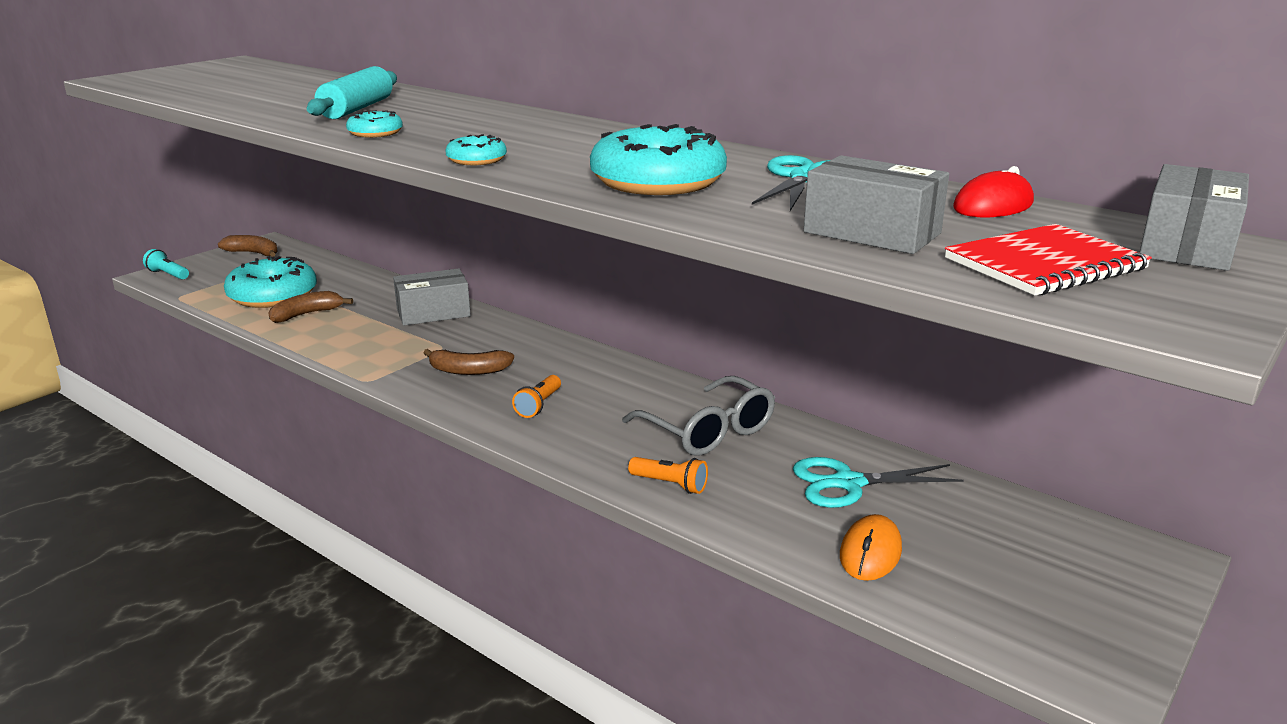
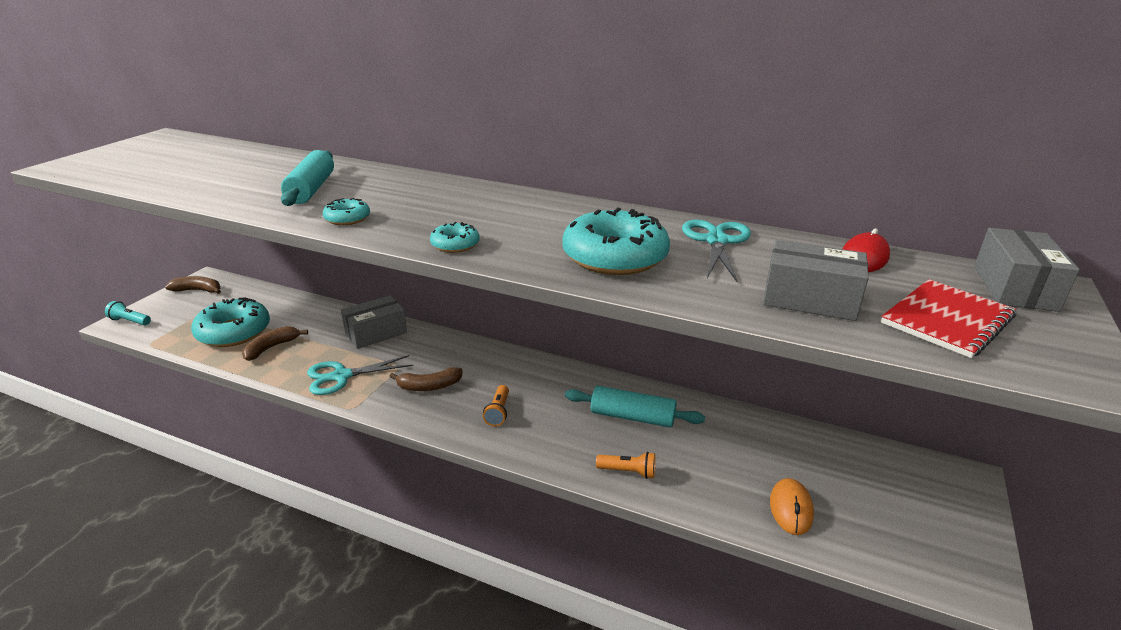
camera: 15 degrees left, 5 degrees up
(708, 431) = (632, 417): grey glasses -> turquoise rolling pin
(848, 483) = (747, 448): turquoise scissors -> turquoise scissors (341, 376)

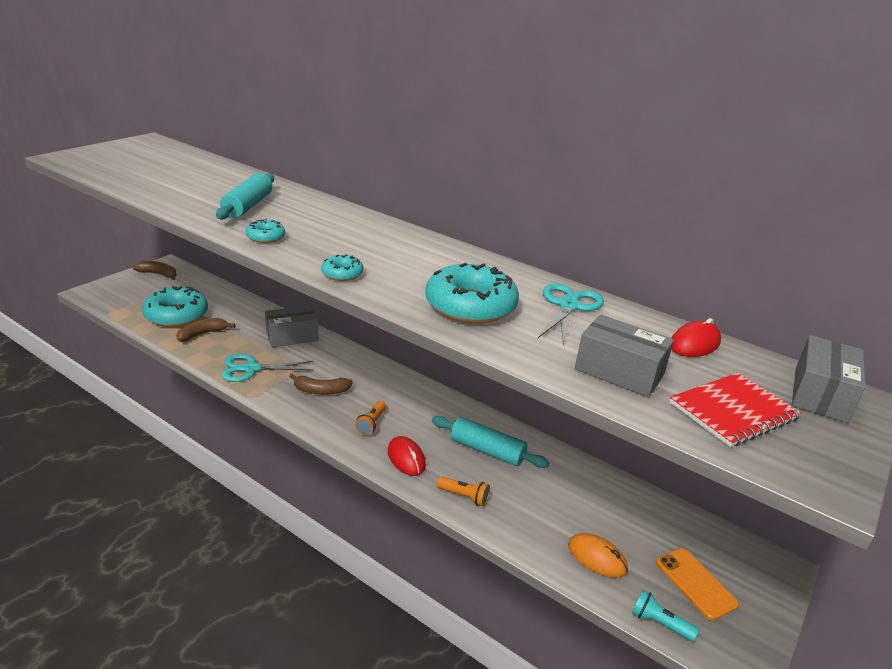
camera: 10 degrees right, 0 degrees up
(130, 321) = (98, 292): turquoise flashlight -> turquoise flashlight (659, 623)
(550, 442) = (406, 458): none -> red mouse
(791, 509) = (597, 558): orange mouse -> orange mouse turned 75 degrees counterclockwise
(897, 513) = (695, 583): none -> orange phone

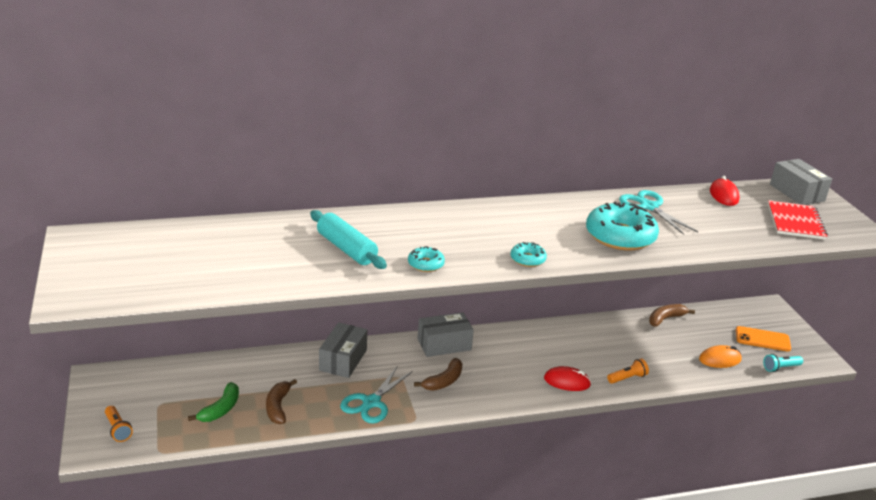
camera: 50 degrees left, 0 degrees up
(158, 274) = (112, 390): brown banana -> brown banana (665, 319)
(176, 315) = (221, 409): turquoise donut -> green banana
(371, 424) = (512, 377): orange flashlight -> orange flashlight (118, 429)
(487, 450) = (590, 344): turquoise rolling pin -> none
(619, 372) = (736, 230): grey box -> grey box (444, 344)

